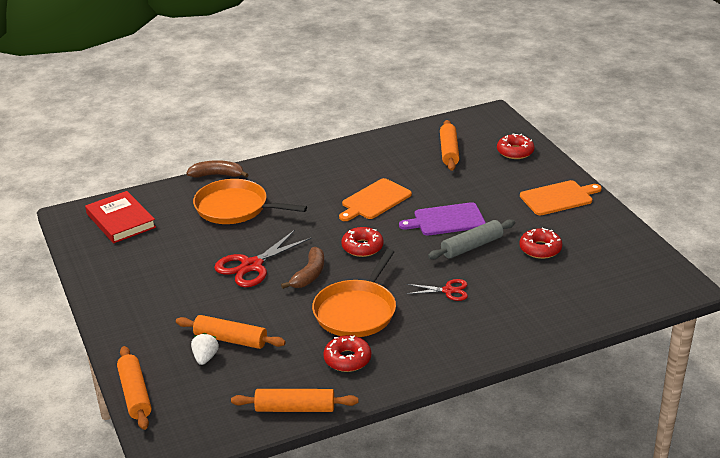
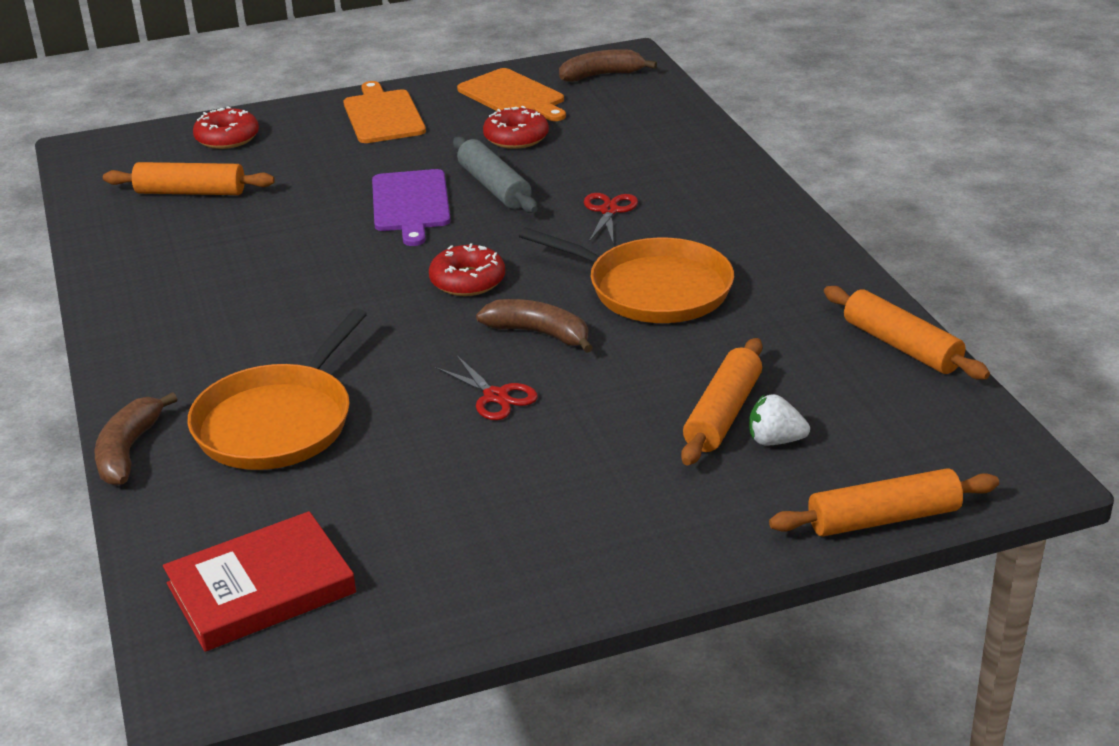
camera: 85 degrees left, 0 degrees up
(251, 266) = (495, 396): red scissors -> red scissors, size x0.57
(295, 408) = (901, 346): orange rolling pin -> orange rolling pin turned 45 degrees counterclockwise
(347, 359) = (778, 299): red donut -> none
(374, 200) = (320, 266): orange cutting board -> orange cutting board (513, 96)
(648, 277) = (601, 75): none -> brown banana

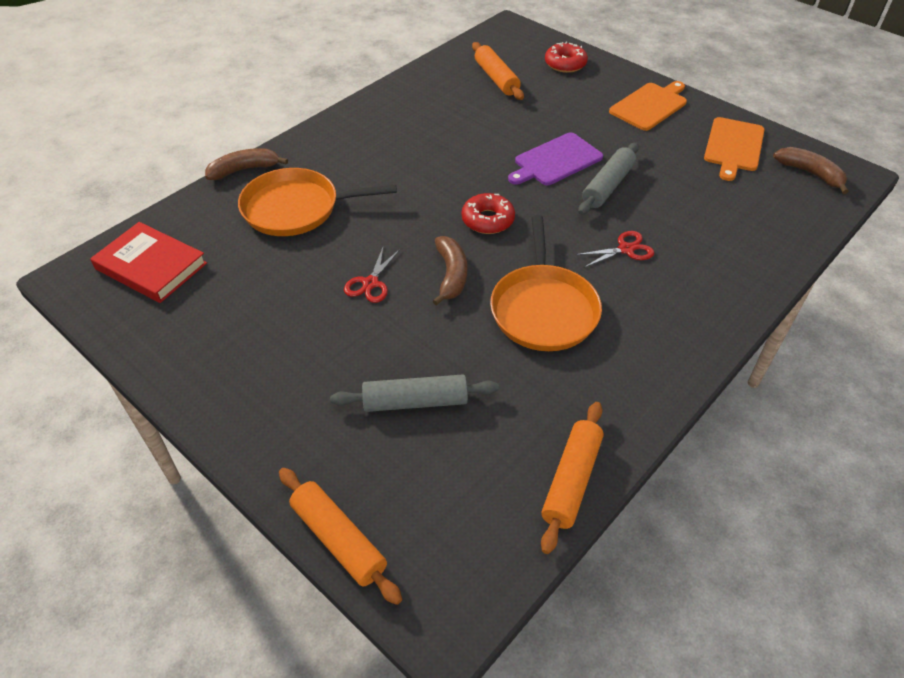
camera: 60 degrees right, 15 degrees up
(516, 137) = (680, 170): red donut -> none
(723, 414) = (415, 401): orange rolling pin -> grey rolling pin
(775, 440) = (400, 442): white strawberry -> none

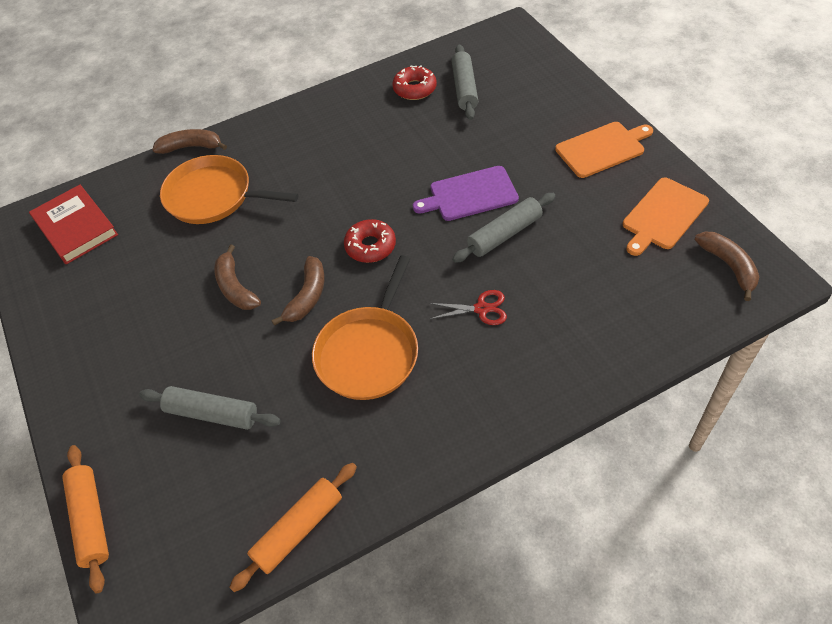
camera: 25 degrees right, 5 degrees up
(370, 283) = (235, 287): red scissors -> brown banana
(496, 78) = (464, 88): orange rolling pin -> grey rolling pin
(565, 64) = (543, 83): red donut -> red donut (414, 89)

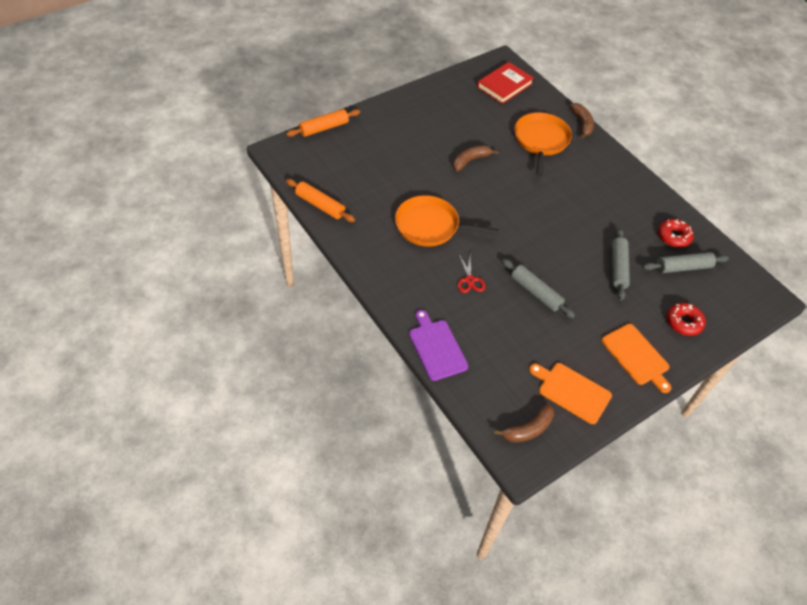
camera: 75 degrees right, 0 degrees up
(212, 413) = (385, 163): grey rolling pin -> grey rolling pin (618, 268)
(307, 296) = (468, 194): brown banana -> none
(370, 246) = (513, 221): red donut -> red donut (684, 322)
(470, 194) = (569, 272): purple cutting board -> purple cutting board (436, 347)

